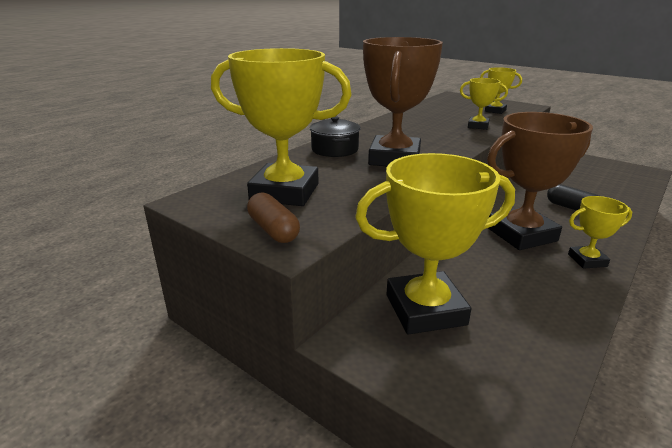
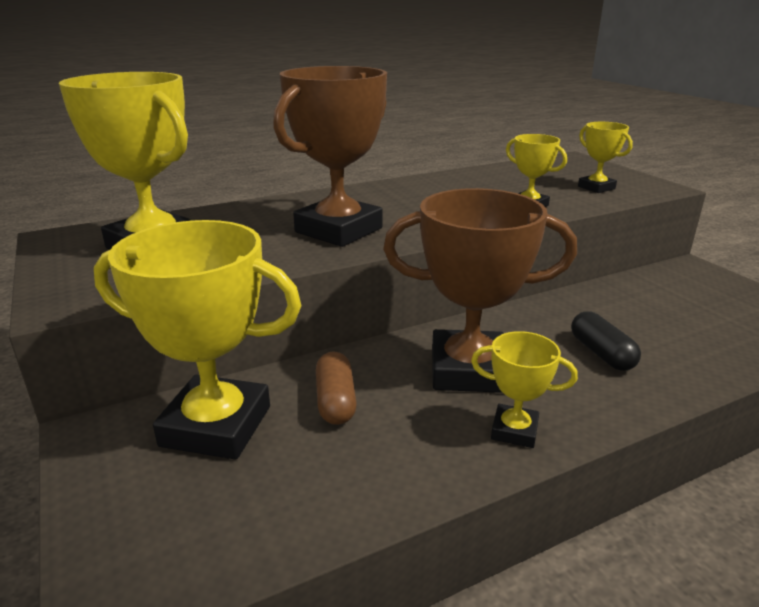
camera: 25 degrees right, 0 degrees up
(273, 230) = (74, 284): brown capsule -> brown capsule (335, 401)
(335, 149) = (290, 207): black pot -> none

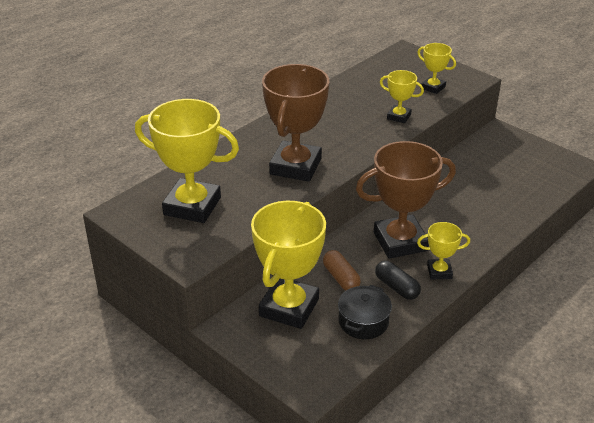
camera: 20 degrees left, 10 degrees up
(216, 426) = (289, 307): yellow trophy -> yellow trophy turned 60 degrees counterclockwise
(320, 483) = (363, 322): none -> black pot
(601, 353) = (465, 213): black capsule -> black capsule (396, 287)

